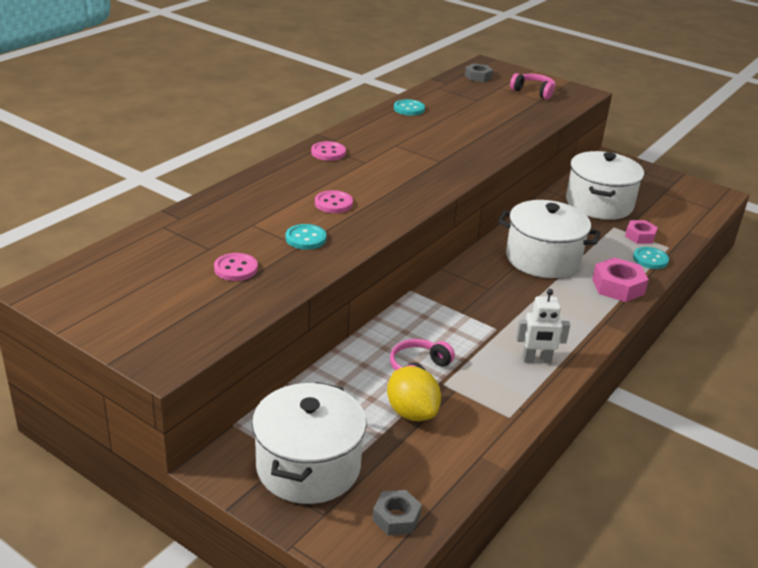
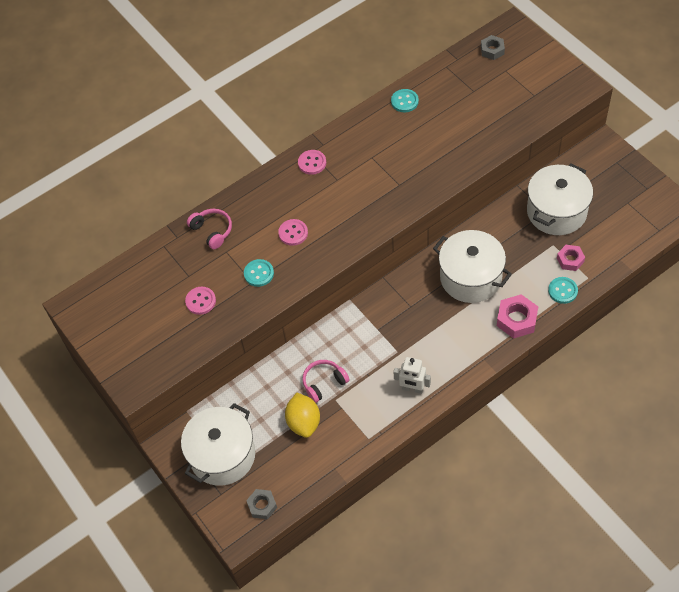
camera: 25 degrees right, 25 degrees up
(533, 92) = (534, 81): pink headphones -> pink headphones (212, 231)

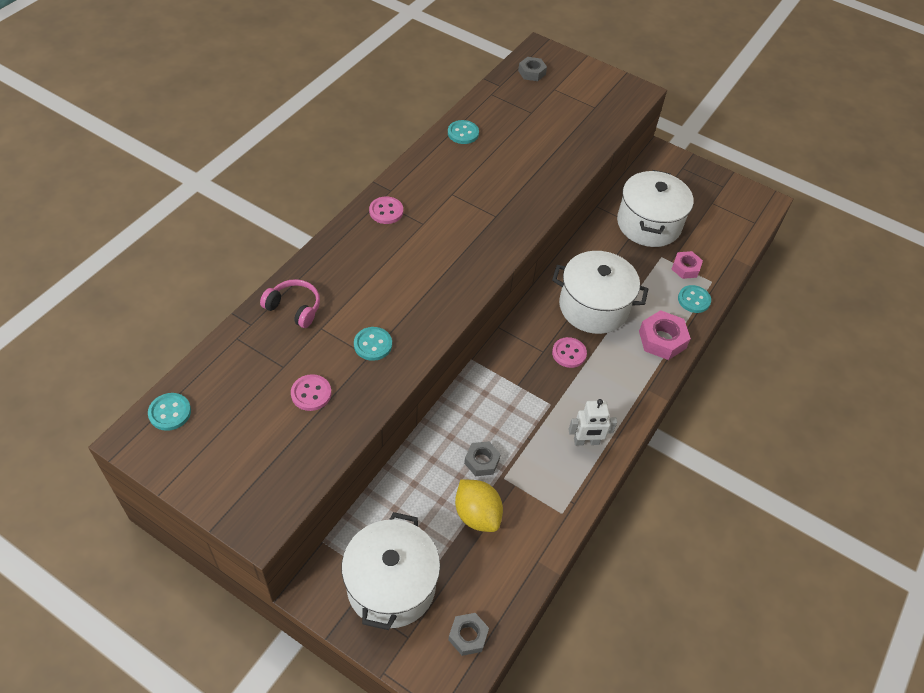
camera: 30 degrees left, 5 degrees down
(101, 292) = (170, 412): none -> turquoise button
(293, 233) = (396, 290): pink button -> pink button (569, 353)
(324, 383) = (482, 461): pink headphones -> grey nut

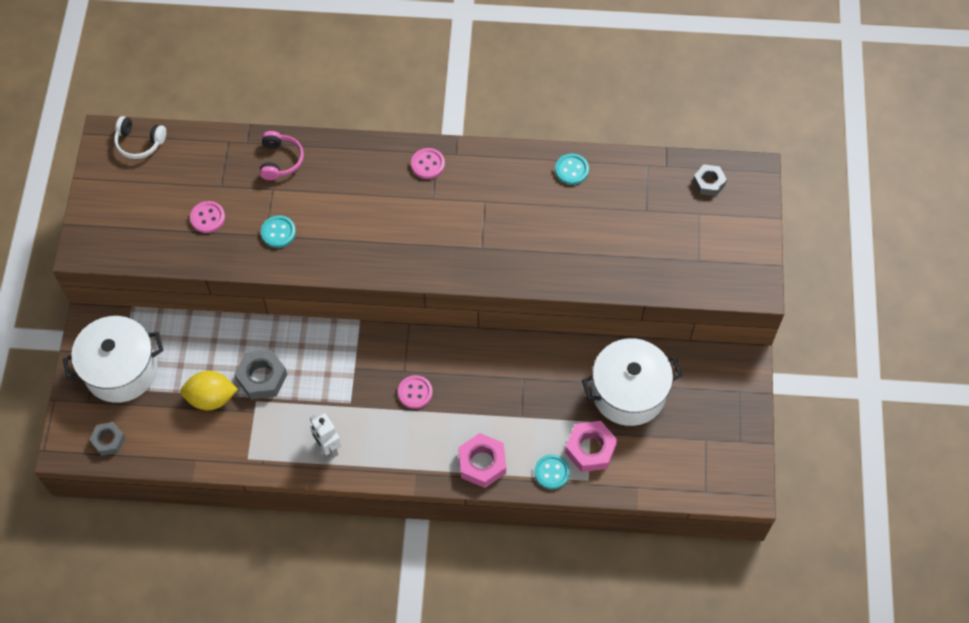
camera: 65 degrees right, 10 degrees up
(170, 412) = (139, 142): turquoise button -> white headphones
(477, 515) = (211, 398): yellow lemon -> yellow lemon turned 60 degrees clockwise
(482, 461) = (262, 378): grey nut -> grey nut, size x1.54
(593, 307) = (483, 389): white pot -> none
(685, 268) = (590, 449): pink nut -> pink nut, size x1.54

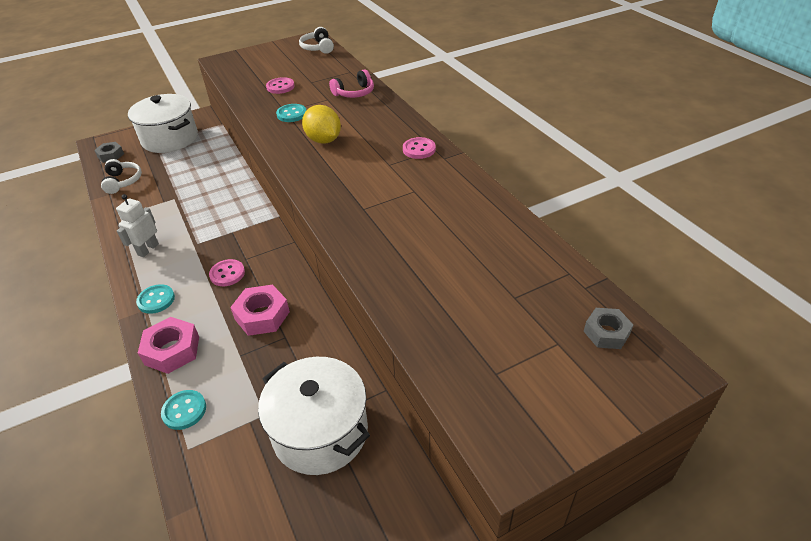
camera: 60 degrees right, 20 degrees down
(180, 441) = (122, 181): none -> white headphones
(211, 398) = (166, 180): yellow lemon -> yellow lemon (323, 140)
(262, 378) = (196, 193): grey nut -> none
(571, 170) = (502, 225): turquoise button -> turquoise button (156, 300)
(590, 449) = (228, 431): pink nut -> pink nut (262, 315)

